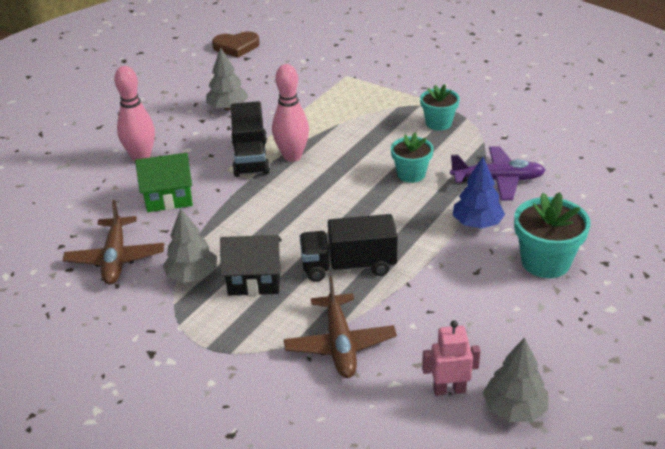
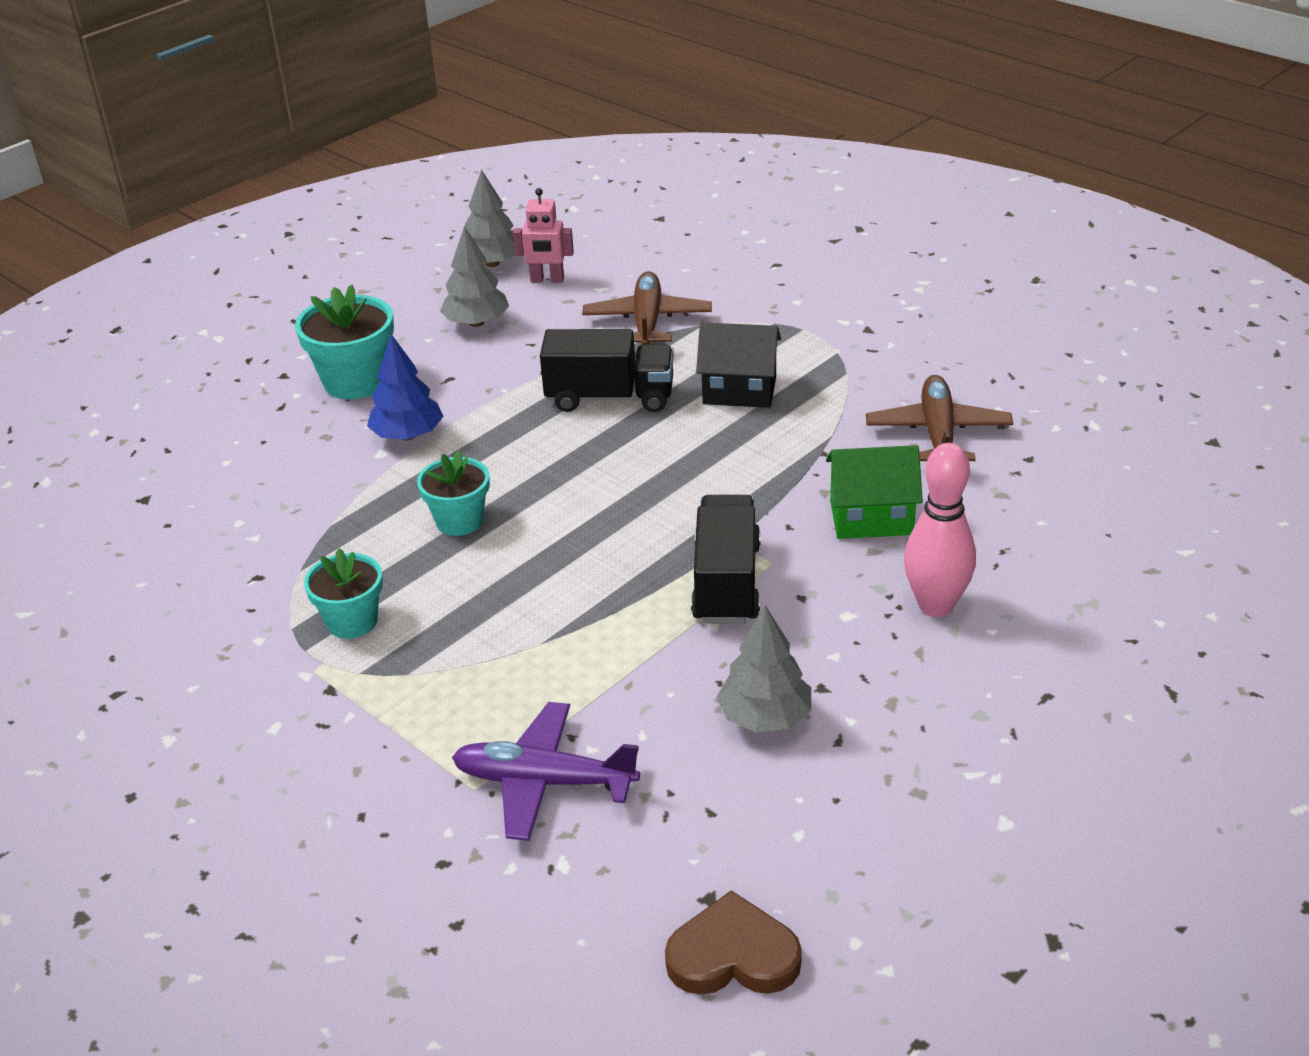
camera: 170 degrees left, 0 degrees up
(192, 275) = (824, 403): grey tree -> grey tree (476, 323)
(292, 156) = (650, 577): pink bowling pin -> none
(498, 180) = (330, 497): purple plane -> purple plane (544, 782)

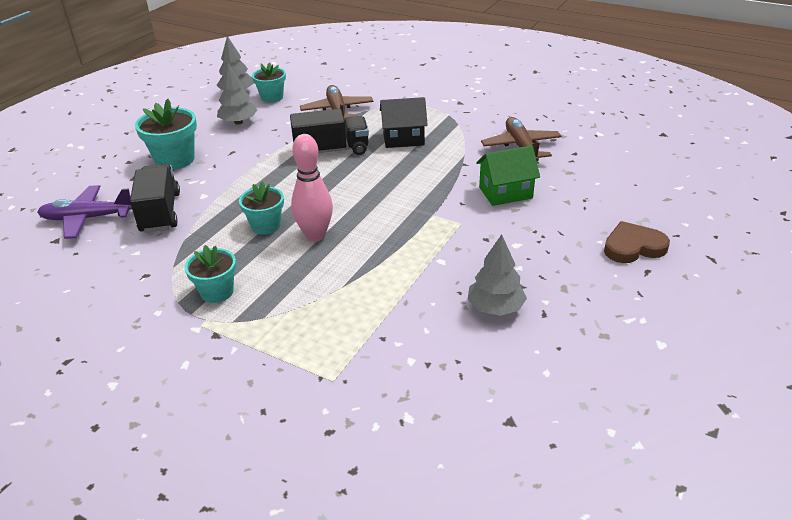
camera: 15 degrees left, 0 degrees up
(408, 435) = (217, 184): blue tree -> none
(544, 782) = (376, 368): purple plane -> purple plane (87, 218)
(547, 280) = (272, 97): pink robot -> turquoise flower pot
(726, 583) = (439, 237): black truck -> black truck (160, 212)
(733, 955) = (541, 455): brown heart -> brown heart (633, 247)
(936, 606) = (563, 232): pink bowling pin -> pink bowling pin (315, 235)

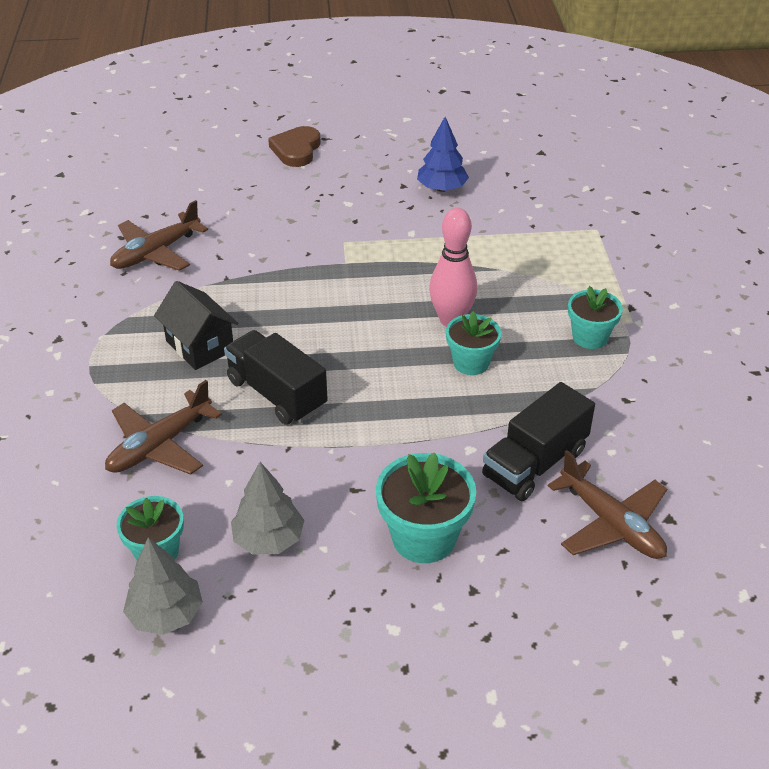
camera: 125 degrees left, 5 degrees up
(87, 218) = (611, 524): purple plane -> brown plane
(495, 308) = (442, 188): grey tree -> blue tree
(505, 193) = (265, 234): green house -> none
(633, 247) = (296, 150): brown heart -> brown heart turned 60 degrees clockwise

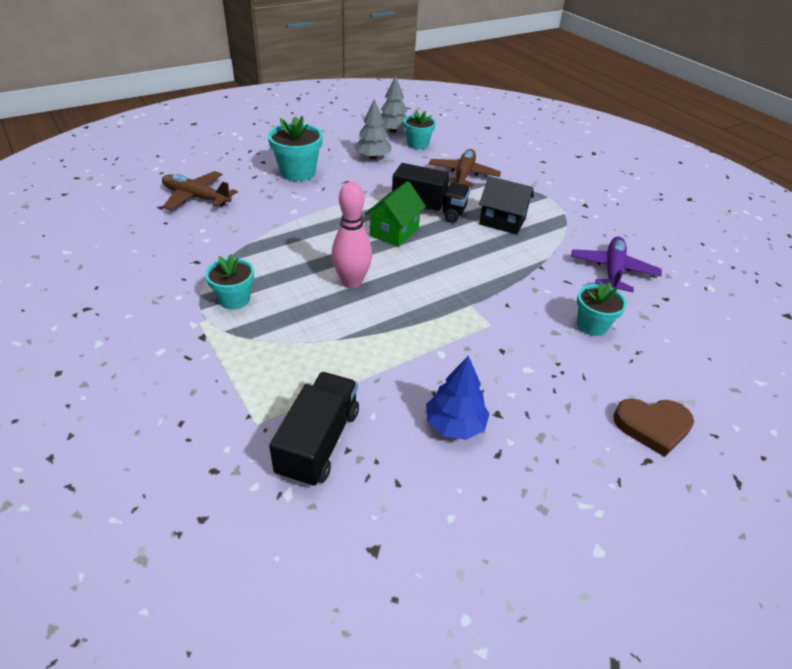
camera: 150 degrees right, 0 degrees up
(156, 253) = (612, 271): brown plane -> purple plane
(296, 150) = (652, 426): brown heart -> brown heart turned 105 degrees clockwise
(353, 371) = (394, 232): none -> green house
(471, 363) = (319, 257): turquoise flower pot -> turquoise flower pot (592, 325)
(535, 463) = (250, 213): black truck -> black truck (318, 442)

